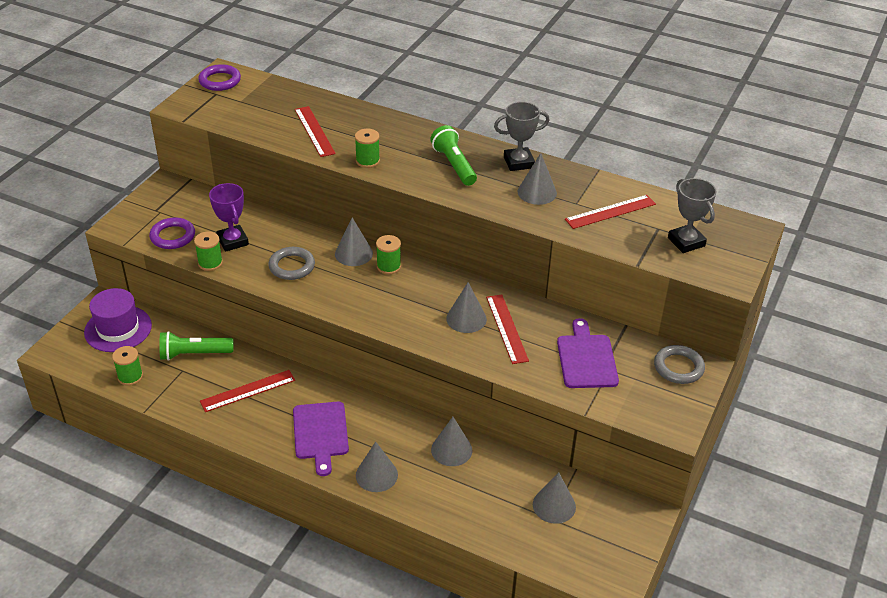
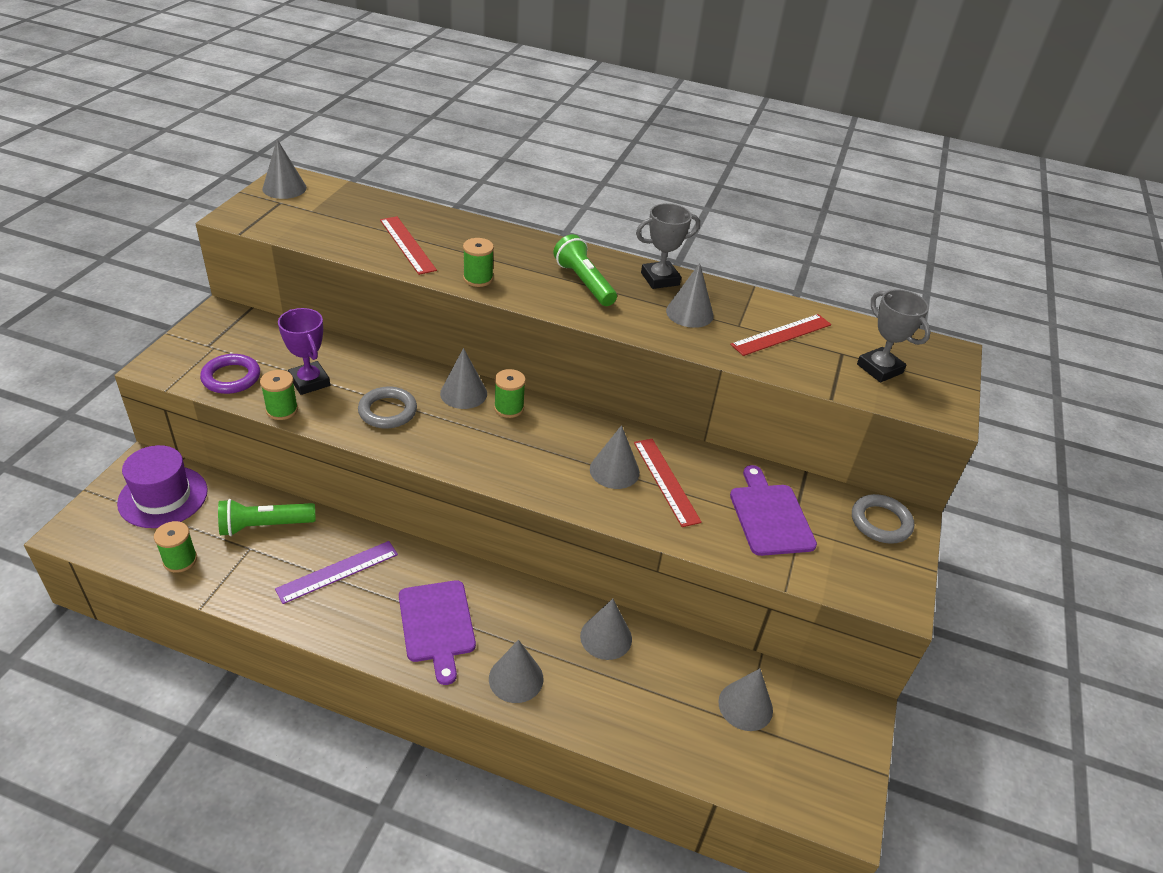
camera: 10 degrees left, 0 degrees up
(220, 81) = (284, 188): purple ring -> grey cone
(248, 391) = (338, 572): red ruler -> purple ruler

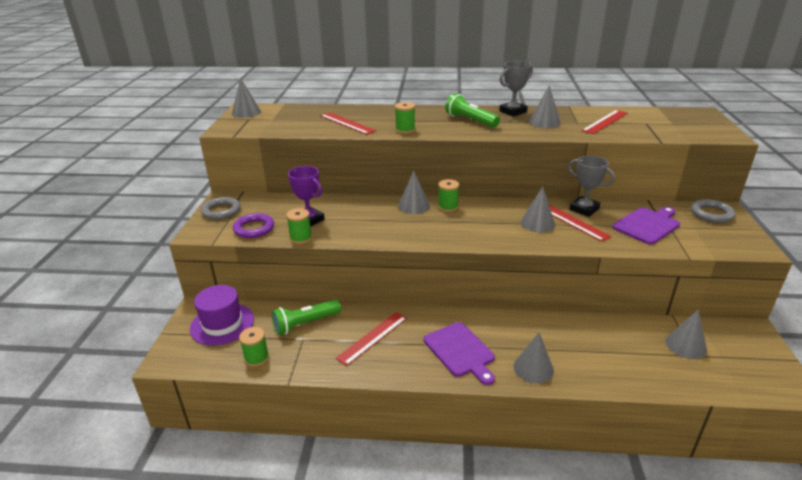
camera: 10 degrees left, 10 degrees down
(338, 572) = (373, 337): purple ruler -> red ruler
(388, 411) = (372, 224): grey ring -> grey ring (221, 211)
(606, 637) = (573, 330): grey cone -> none
(770, 516) = (647, 225): purple cutting board -> purple cutting board turned 75 degrees clockwise
(879, 369) = (673, 125): grey trophy -> grey trophy (584, 209)

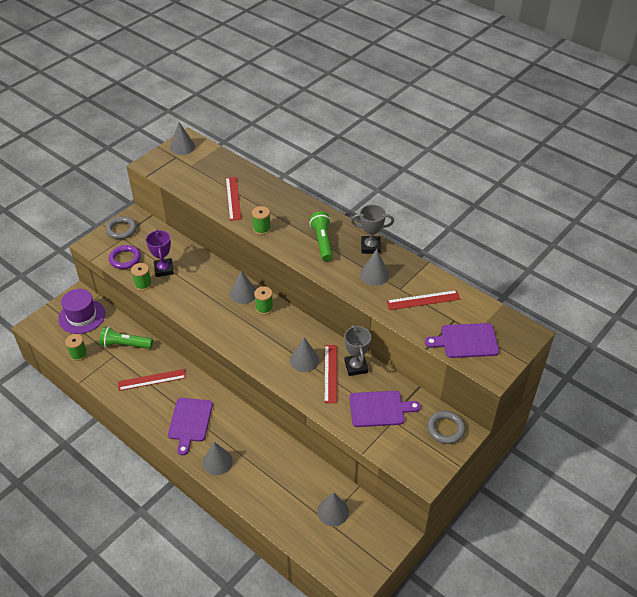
camera: 35 degrees right, 15 degrees up
(676, 129) = (466, 341): none -> purple cutting board

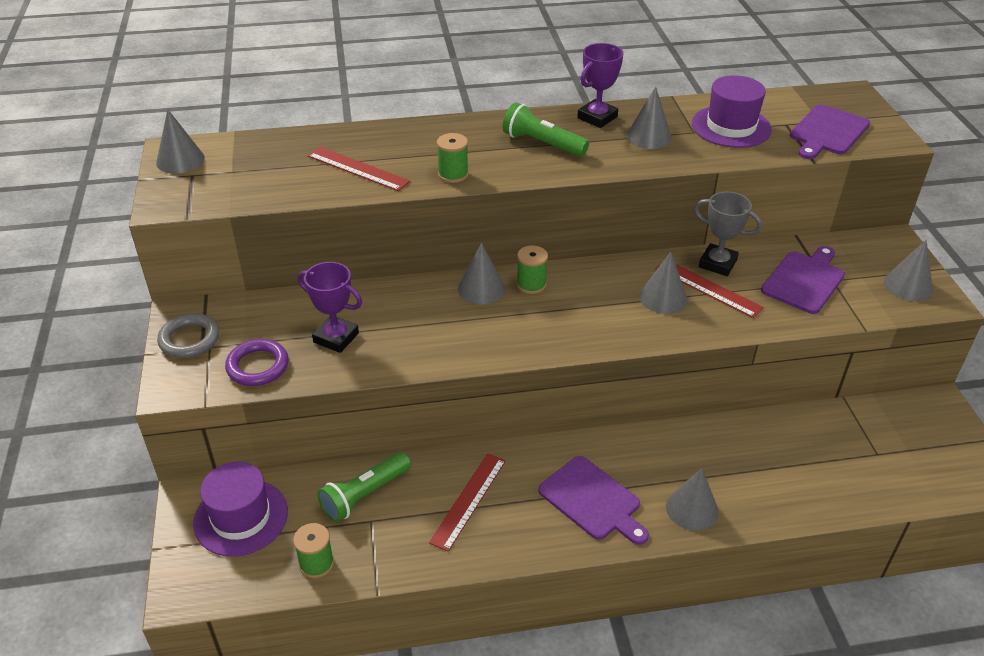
camera: 50 degrees left, 5 degrees down
(143, 284) = (337, 373): green spool -> none
(333, 511) = (866, 440): grey cone -> grey cone (908, 285)
(370, 247) = (597, 117): grey trophy -> purple trophy
(423, 300) = (731, 127): red ruler -> purple hat
(445, 429) = (879, 250): grey ring -> none

